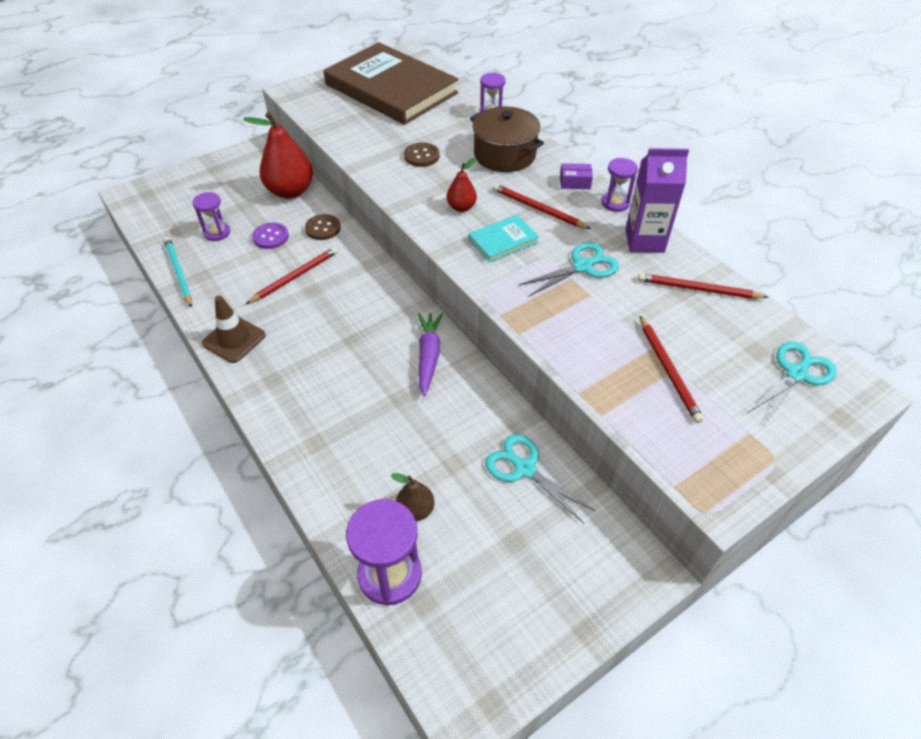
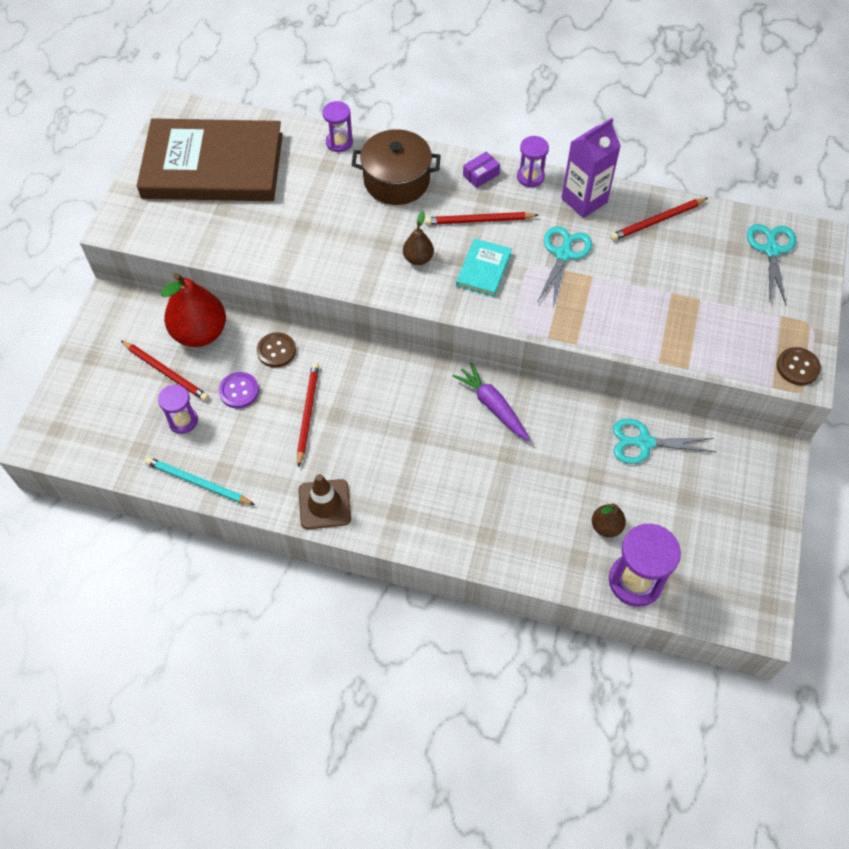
camera: 40 degrees left, 10 degrees up
(421, 156) = (328, 226): brown button -> brown button (797, 367)
(461, 207) = (418, 258): red pear -> brown pear
(668, 370) = (696, 303): red pencil -> red pencil (165, 372)

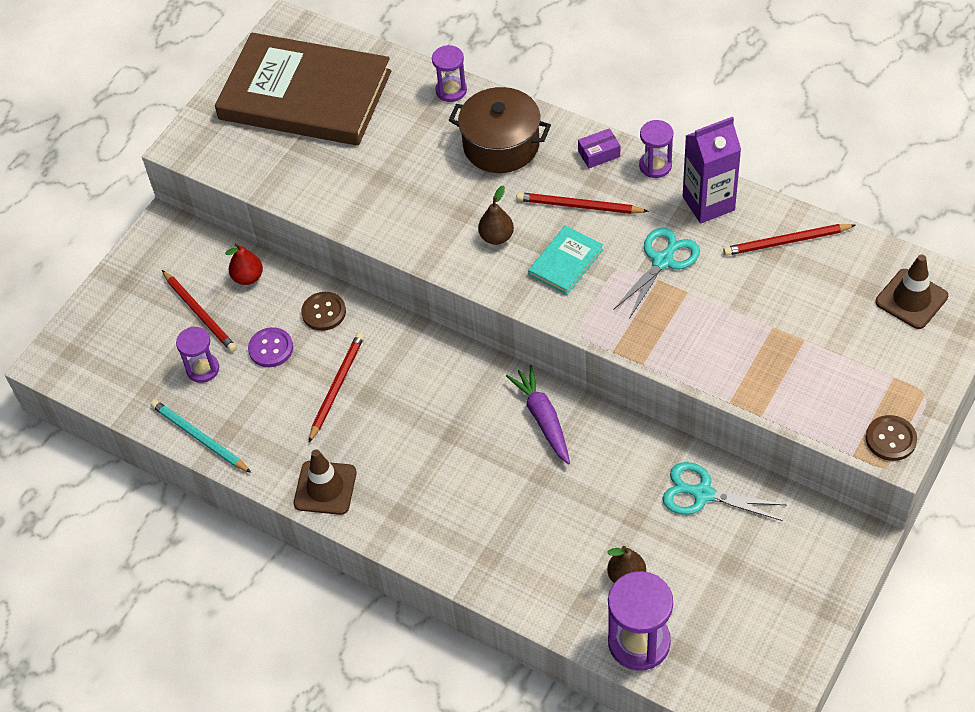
camera: 20 degrees right, 5 degrees down
(200, 333) = (248, 277): red pear -> red pear, size x0.51
(771, 250) = (911, 299): turquoise scissors -> brown traffic cone

